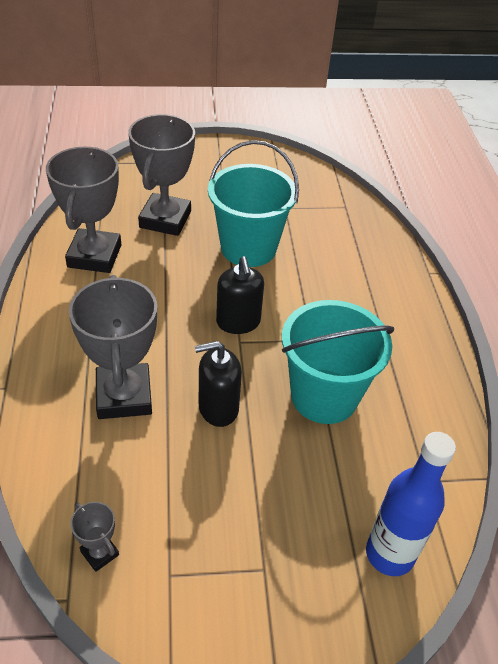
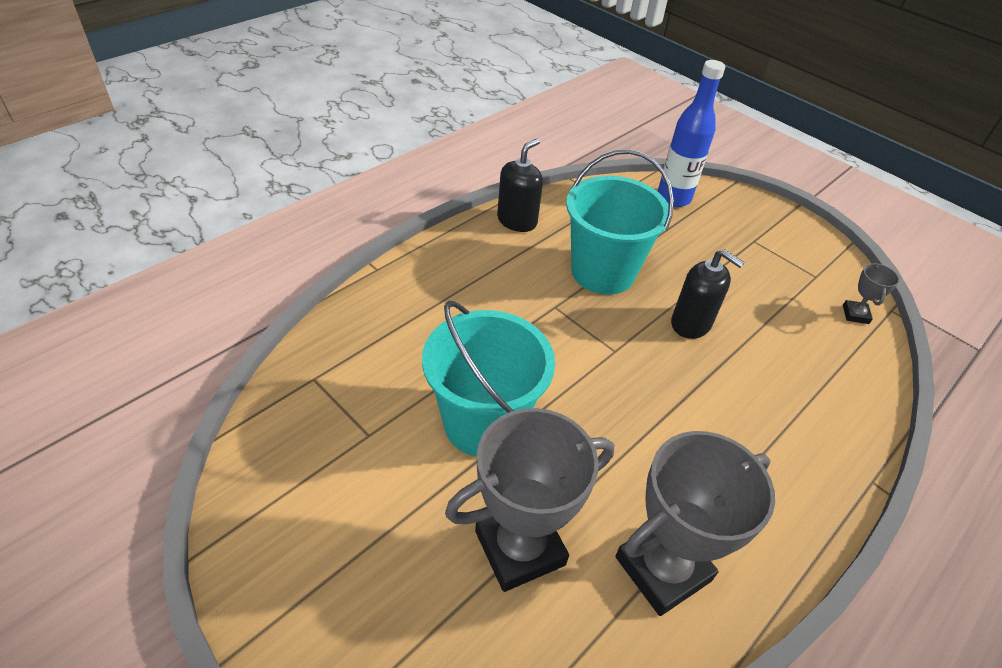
camera: 130 degrees left, 0 degrees up
(124, 396) = (761, 388): grey trophy -> none
(238, 322) = (595, 365): black soap dispenser -> black soap dispenser (517, 221)

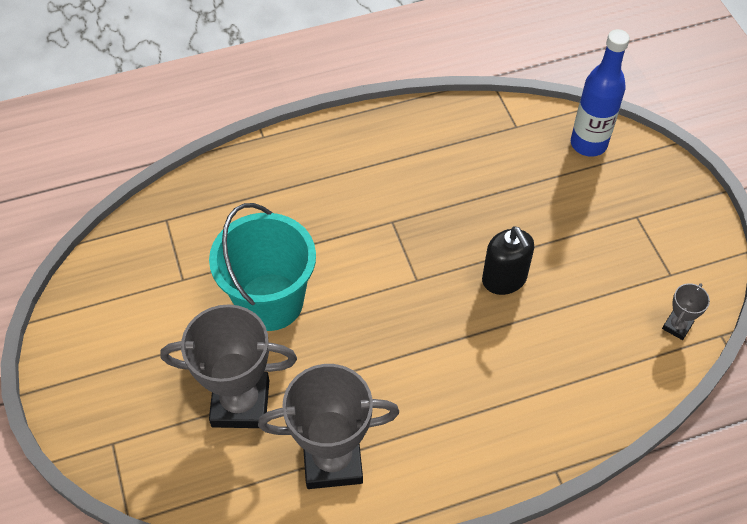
camera: 30 degrees right, 10 degrees up
(517, 221) = (413, 124): black soap dispenser -> none
(603, 272) = (458, 202): turquoise bucket -> none

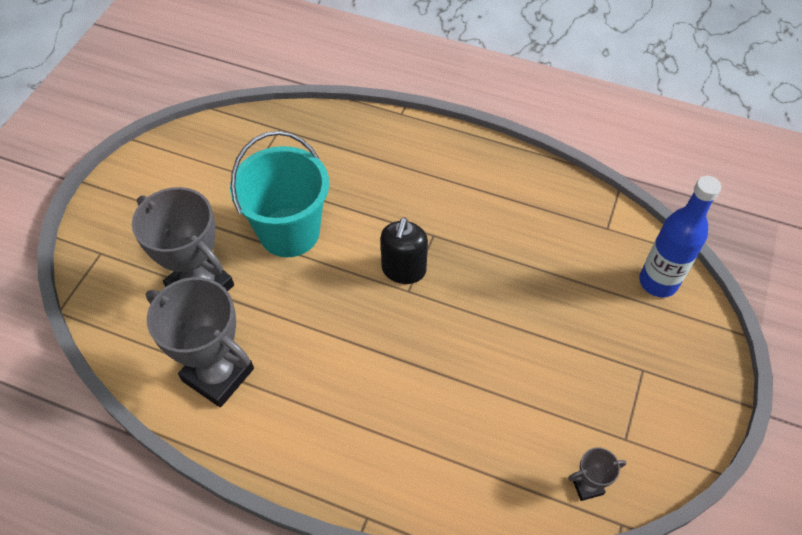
camera: 40 degrees right, 0 degrees up
(504, 279) = (476, 339): black soap dispenser -> black soap dispenser (403, 270)

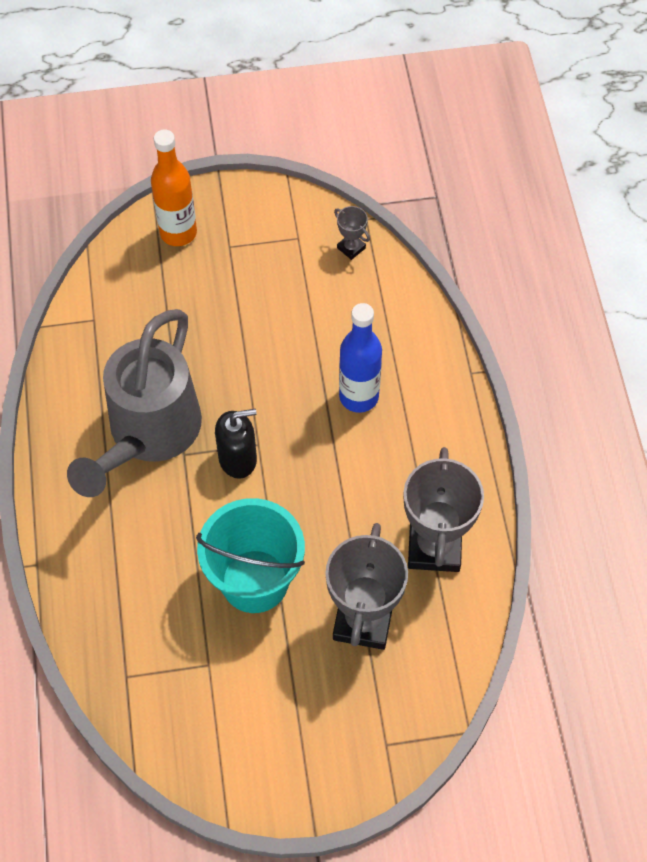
camera: 120 degrees left, 5 degrees up
(467, 219) = (148, 434): none -> grey watering can
(658, 282) = (134, 263): blue bottle -> blue bottle (358, 396)
(680, 333) = (178, 233): none -> orange bottle

